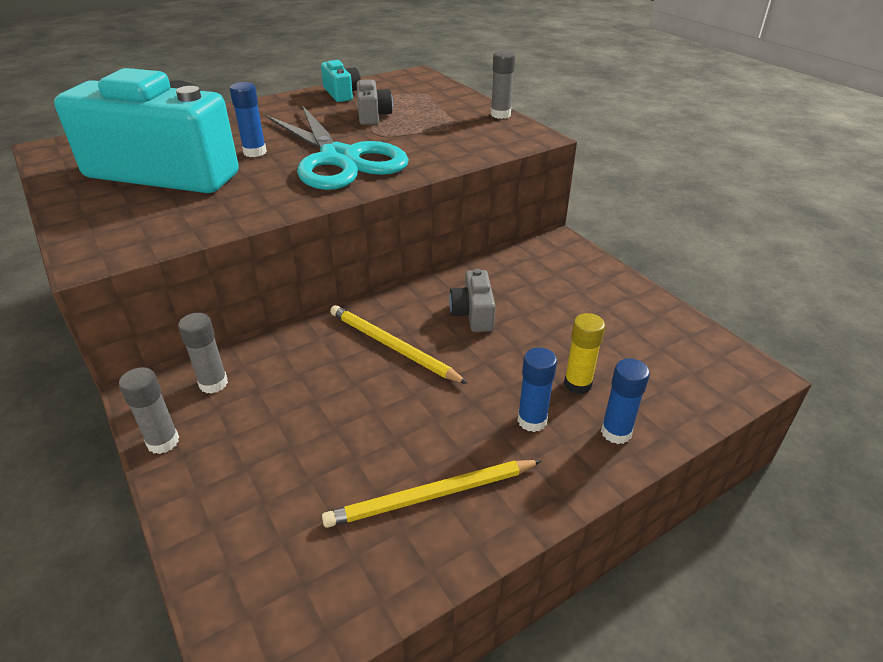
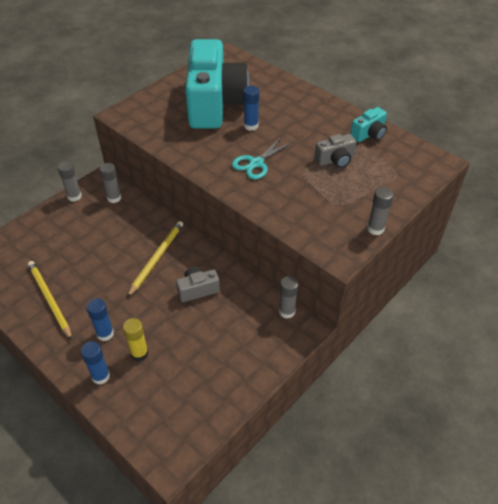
camera: 75 degrees right, 10 degrees up
(340, 159) = (256, 163): turquoise scissors -> turquoise scissors, size x0.51
(533, 250) = (287, 311): none -> grey glue stick

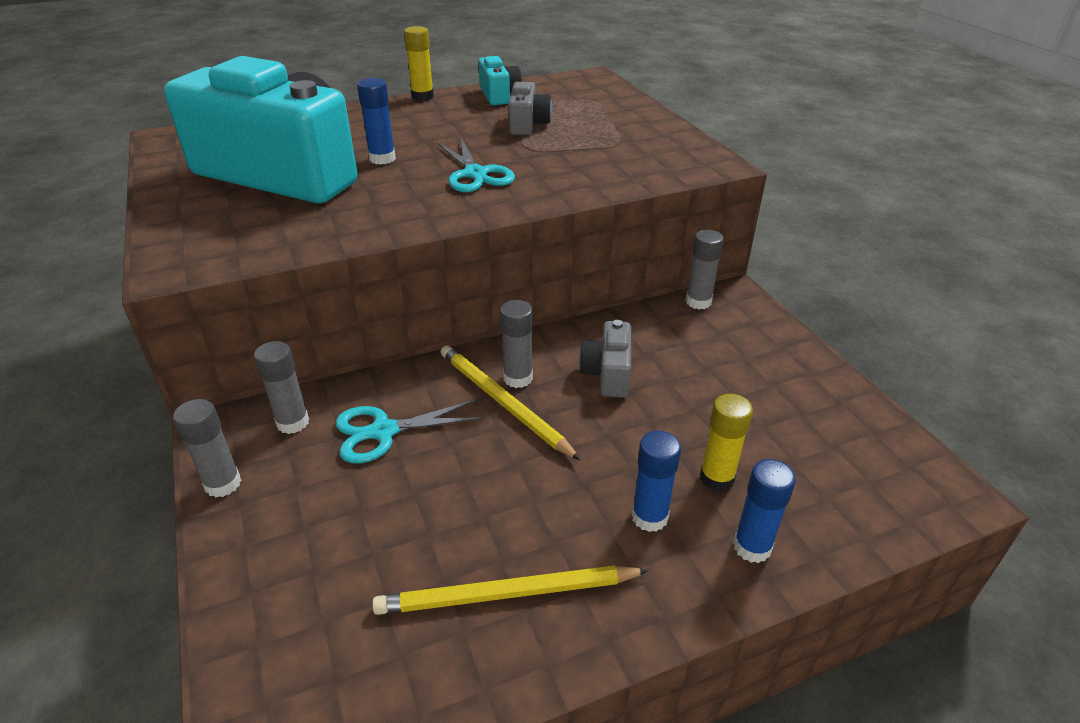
camera: 65 degrees left, 10 degrees down
(120, 227) = (383, 431): none -> turquoise scissors
(340, 107) = (422, 97): none -> yellow glue stick
(375, 229) = (680, 133): grey glue stick -> grey glue stick (518, 378)

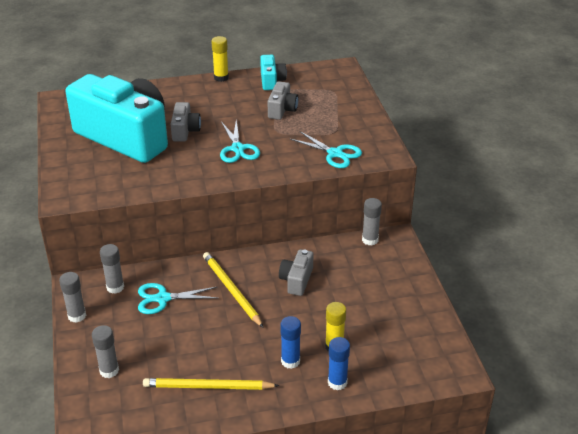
camera: 10 degrees right, 0 degrees up
(382, 159) = (185, 131): blue glue stick -> grey camera
(518, 378) = (244, 276): grey glue stick -> grey glue stick (109, 370)
(633, 168) = (335, 153): none -> turquoise scissors

